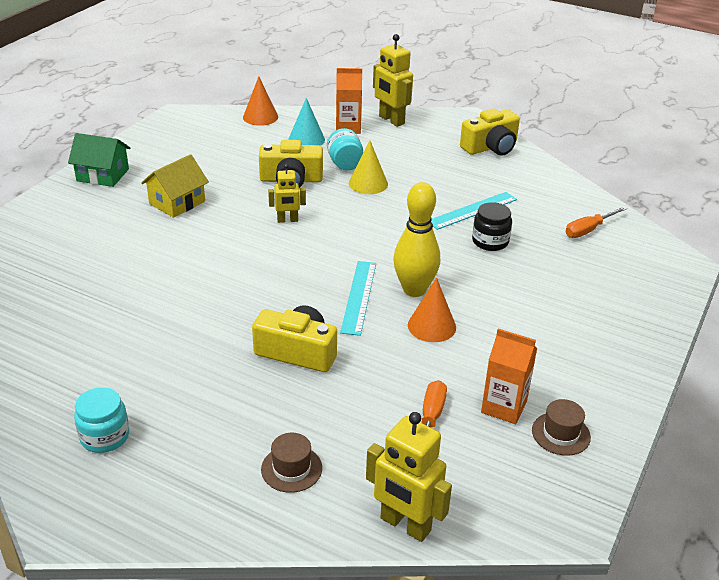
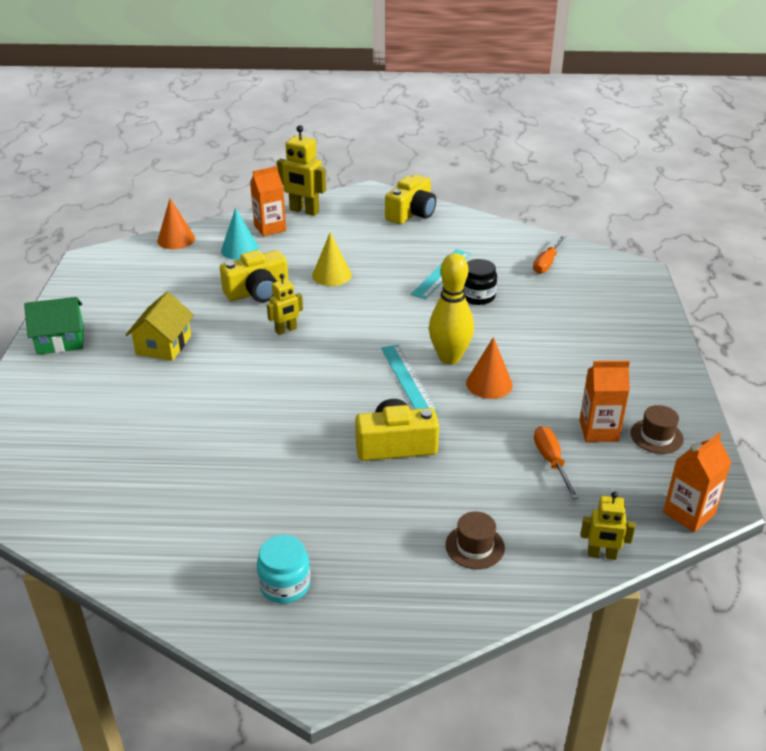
camera: 25 degrees left, 0 degrees up
(345, 164) = (295, 263): turquoise jar -> none
(405, 525) = (602, 555): yellow robot -> yellow robot, size x0.60
(529, 521) = (688, 513): none -> orange carton

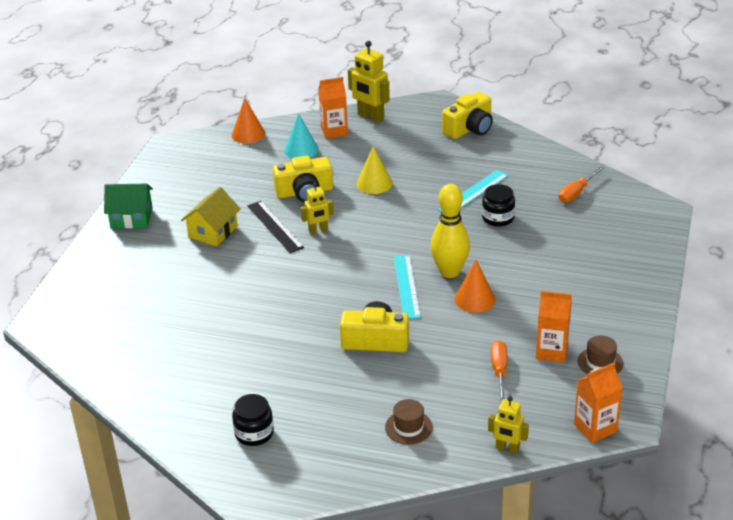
camera: 15 degrees right, 0 degrees up
(235, 331) = (275, 226): none -> black ruler
(285, 585) = (254, 433): turquoise jar -> black jar

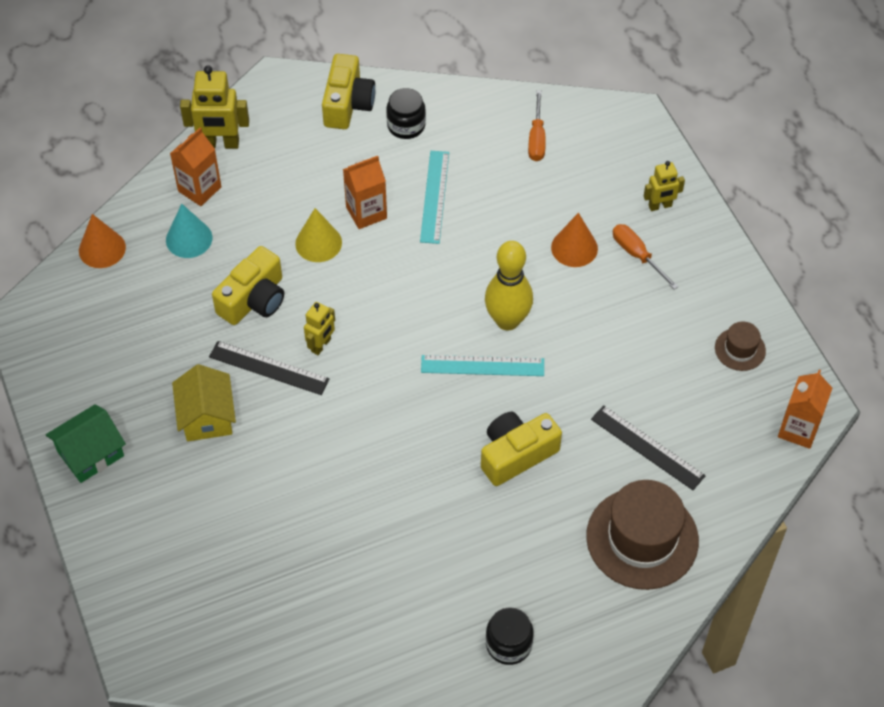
camera: 40 degrees left, 20 degrees up
(406, 286) = (482, 365): turquoise ruler -> turquoise ruler turned 45 degrees counterclockwise
(408, 427) = (642, 538): brown hat -> brown hat, size x2.06
(469, 381) = (647, 447): none -> black ruler
(474, 299) = (562, 342): orange cone -> orange cone (574, 248)
(498, 218) = (490, 219): black jar -> black jar (406, 125)
(499, 371) = (662, 417): orange screwdriver -> orange screwdriver (637, 255)
(507, 448) = (747, 503): yellow robot -> yellow robot (660, 206)
(552, 351) = (687, 363): orange carton -> orange carton (366, 213)

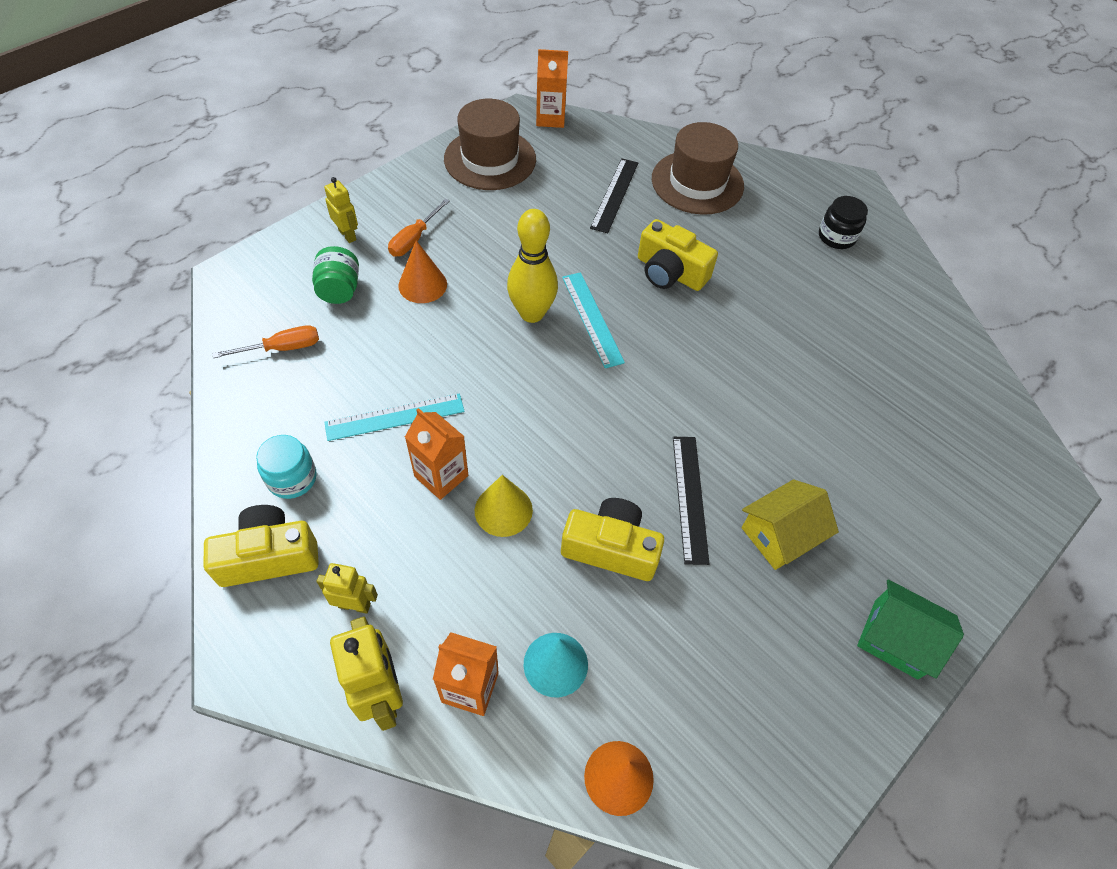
camera: 115 degrees left, 0 degrees up
(321, 345) = (637, 458): yellow robot -> yellow robot (354, 605)
(406, 125) = (292, 478): black jar -> turquoise jar
(590, 187) = (339, 290): none -> green jar
(740, 349) = (490, 159): brown hat -> brown hat, size x2.06

